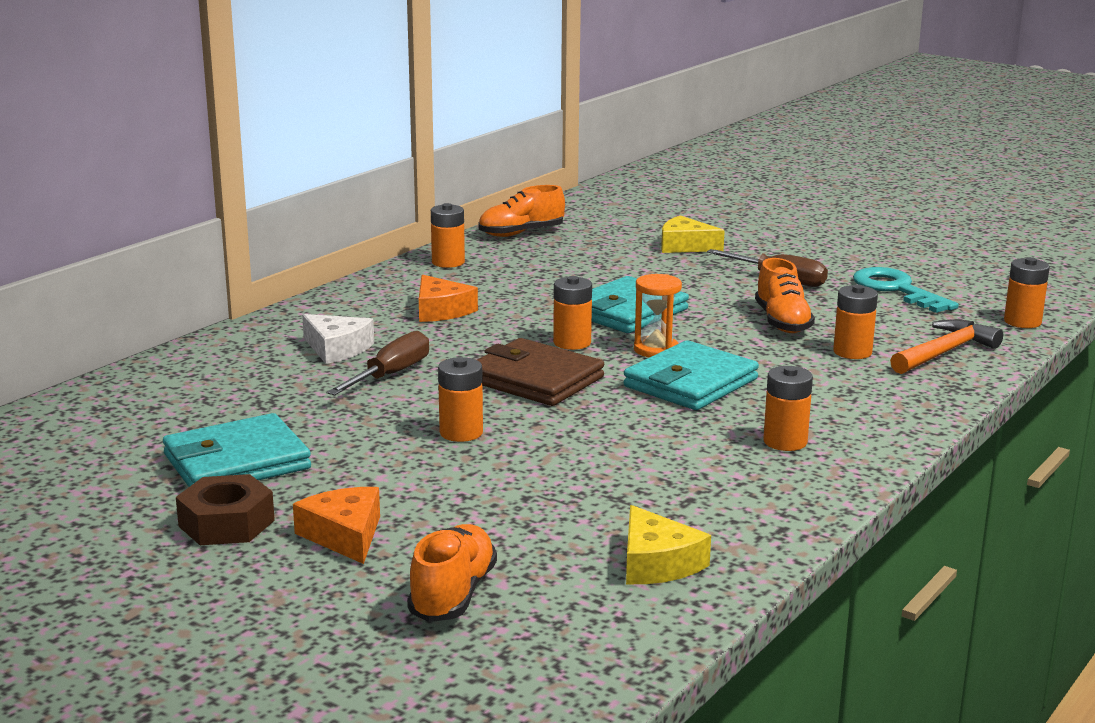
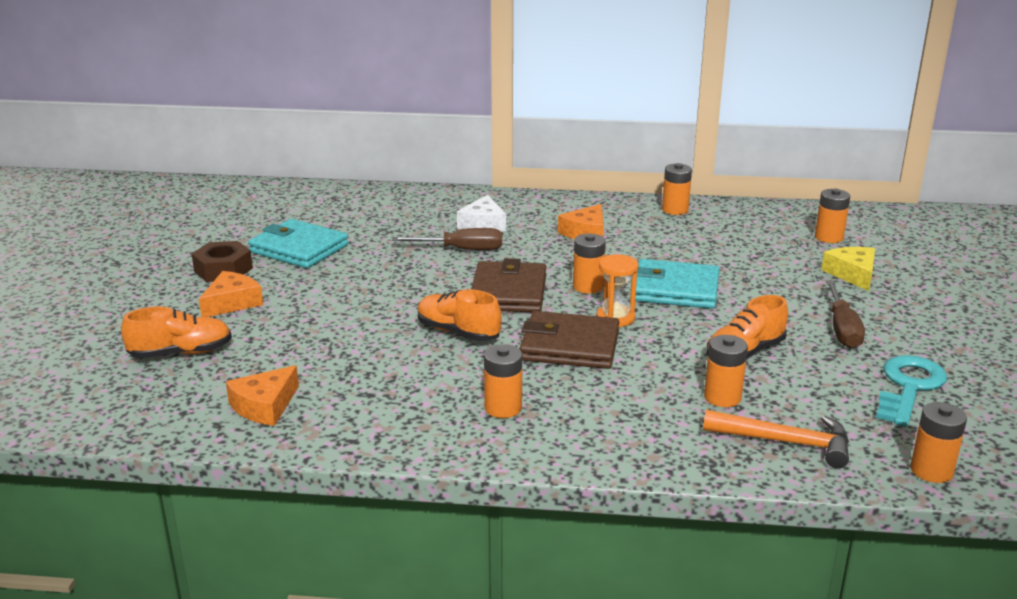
camera: 60 degrees right, 5 degrees up
(461, 433) = (398, 294): orange battery -> orange battery (828, 237)
(521, 233) = (772, 214): orange shoe -> orange shoe (458, 332)
(657, 563) = (265, 406): yellow cheese -> orange cheese
(690, 383) = (569, 346): turquoise wallet -> brown wallet

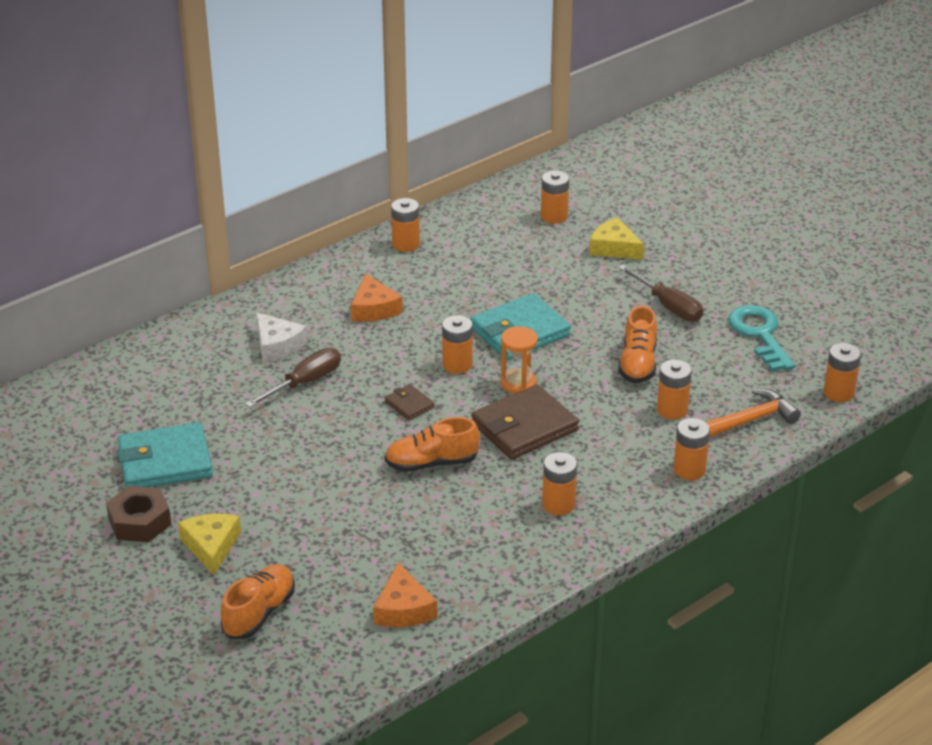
camera: 45 degrees left, 10 degrees up
(232, 303) = (211, 546): orange cheese -> yellow cheese
(508, 292) = (409, 404): brown wallet -> brown wallet, size x0.48
(663, 447) = (689, 470): none -> orange battery

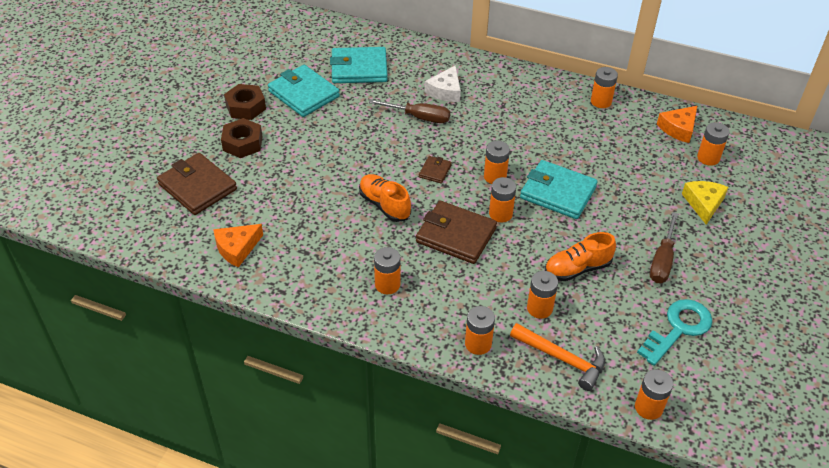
camera: 60 degrees right, 10 degrees up
(162, 398) = (359, 68): none -> turquoise wallet
(211, 546) = (242, 143): yellow cheese -> brown nut
(259, 613) = (197, 187): orange shoe -> brown wallet
(374, 308) = (519, 115): orange cheese -> orange cheese (678, 128)
(518, 383) = (500, 214): orange hourglass -> orange battery

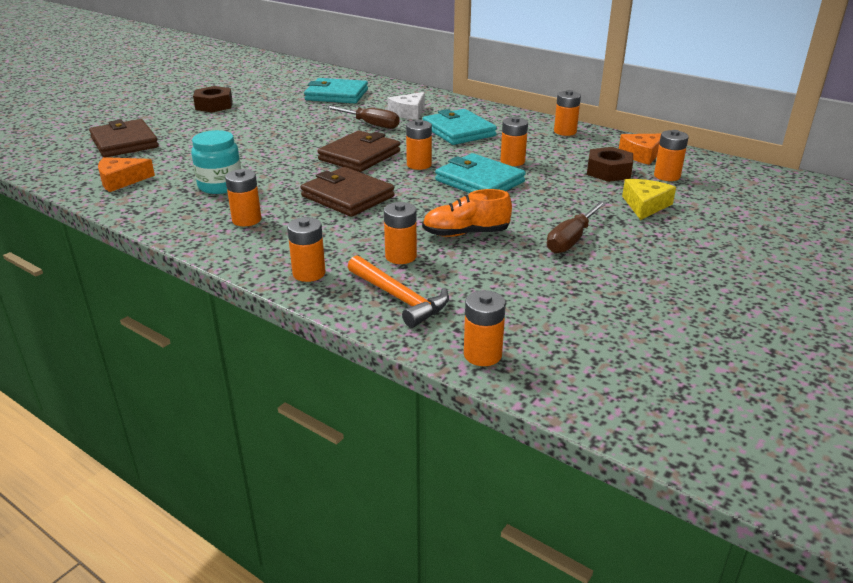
camera: 15 degrees right, 15 degrees down
(242, 143) = (191, 123): brown nut -> brown nut (608, 171)
(303, 94) = (273, 103): turquoise wallet -> turquoise wallet (458, 131)
(334, 240) = (220, 186): none -> turquoise jar
(384, 205) = (290, 170): orange shoe -> none
(435, 171) = (359, 155): brown wallet -> brown wallet, size x2.09
(500, 214) = (406, 188): orange battery -> orange battery (512, 161)
(678, 329) = (561, 294): turquoise key -> none

